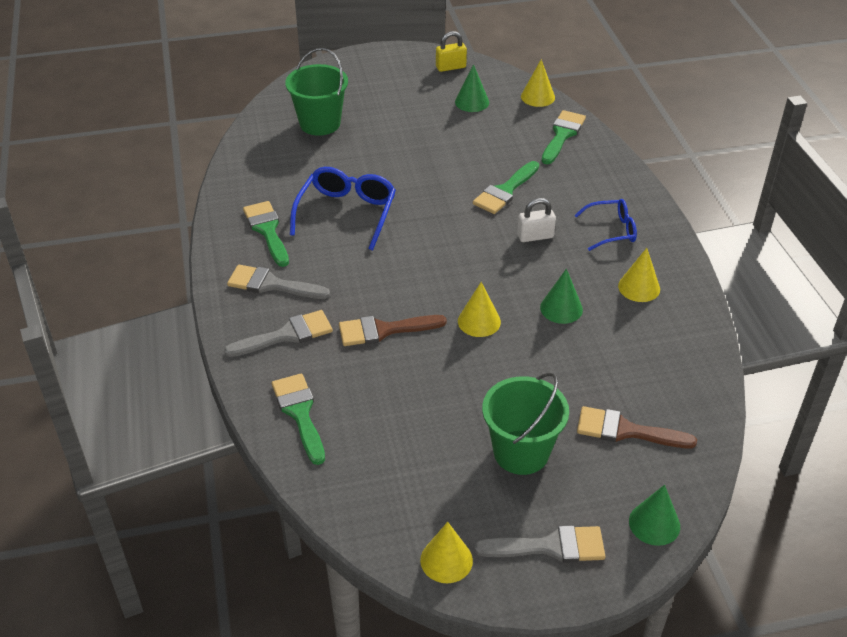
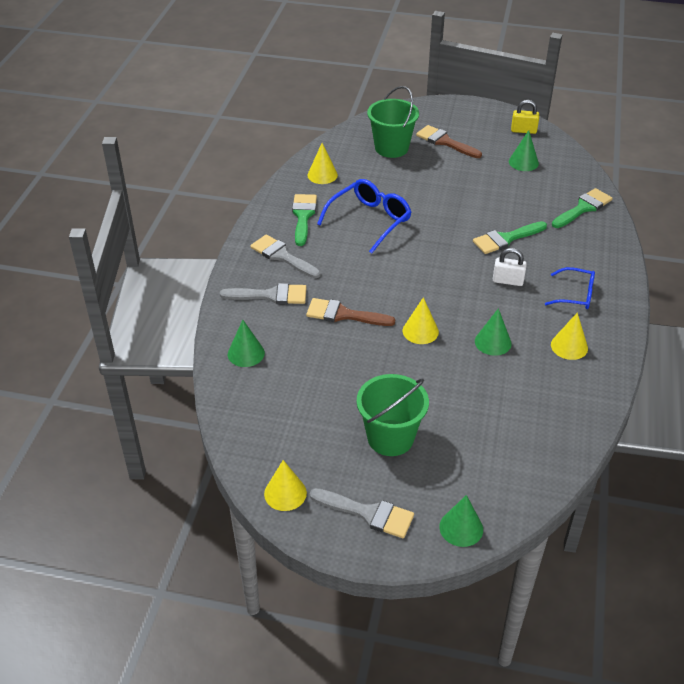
camera: 25 degrees right, 0 degrees up
(299, 413) = (246, 353): green brush -> green cone
(537, 97) = (582, 172): yellow cone -> yellow cone (322, 175)
(626, 431) = (484, 451): brown brush -> brown brush (445, 142)

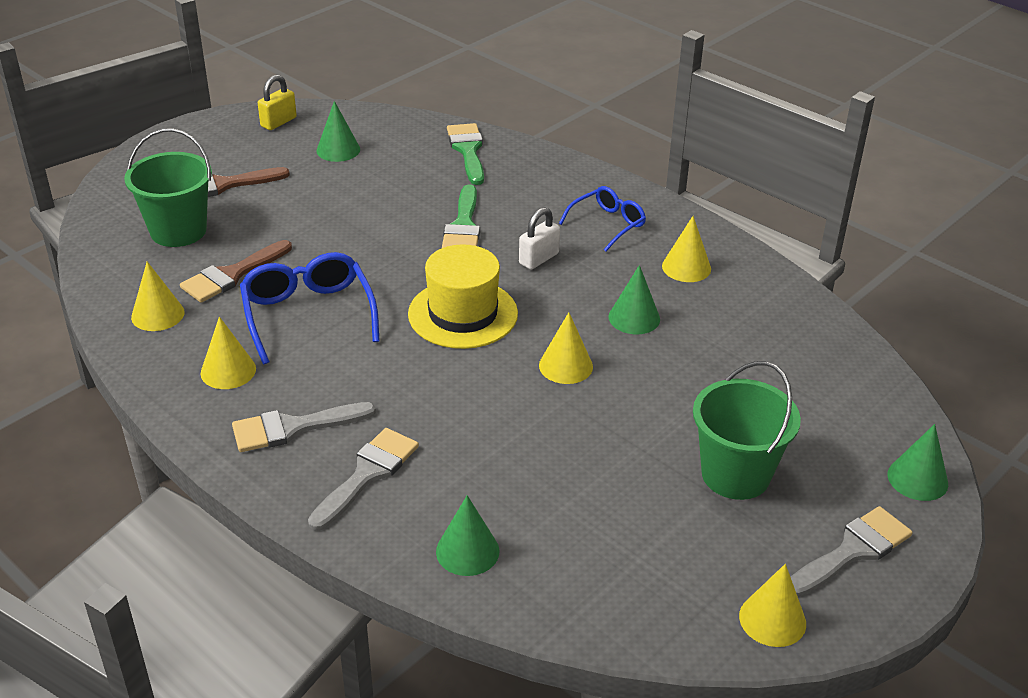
camera: 60 degrees left, 5 degrees down
(303, 216) = (228, 371): green brush -> yellow cone
(343, 314) = (474, 419): brown brush -> brown brush (232, 275)
(426, 273) = (463, 314): none -> yellow hat

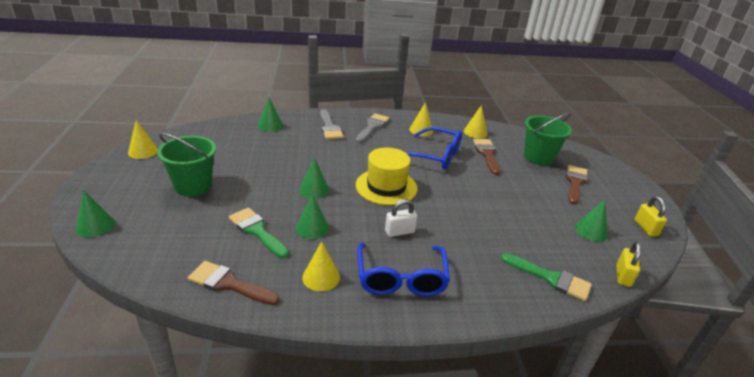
camera: 130 degrees right, 5 degrees down
(400, 118) = (623, 276): none -> yellow padlock
(463, 226) = (460, 227): green brush -> green brush (257, 231)
(539, 259) = (399, 231): white padlock -> white padlock turned 75 degrees clockwise
(565, 366) = (314, 189): yellow cone -> green cone
(607, 224) = (401, 278): blue glasses -> blue glasses, size x1.59
(790, 312) = (228, 284): none -> brown brush
(852, 551) = (119, 183): grey brush -> none

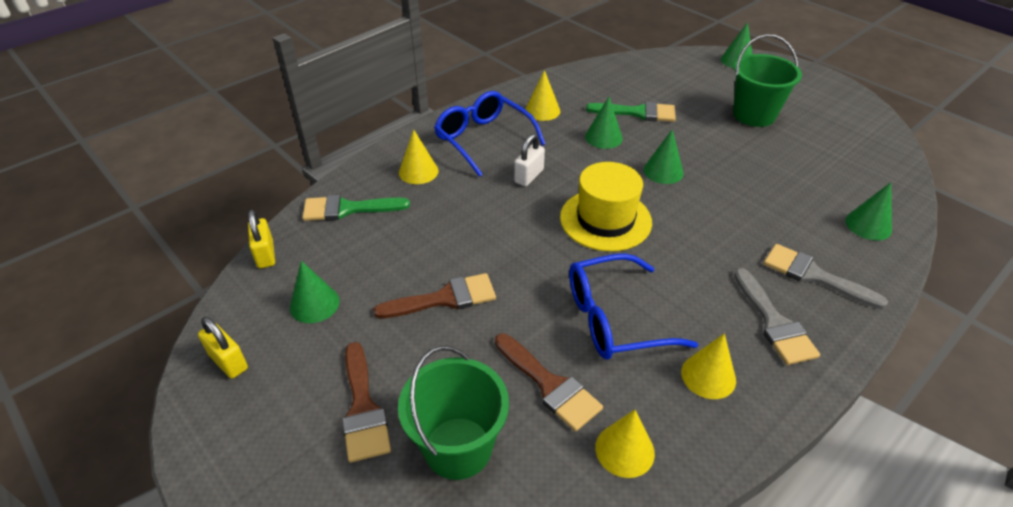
camera: 145 degrees right, 10 degrees up
(143, 151) = (864, 116): yellow cone -> yellow cone (418, 171)
(228, 284) = (593, 78): brown brush -> brown brush (445, 298)

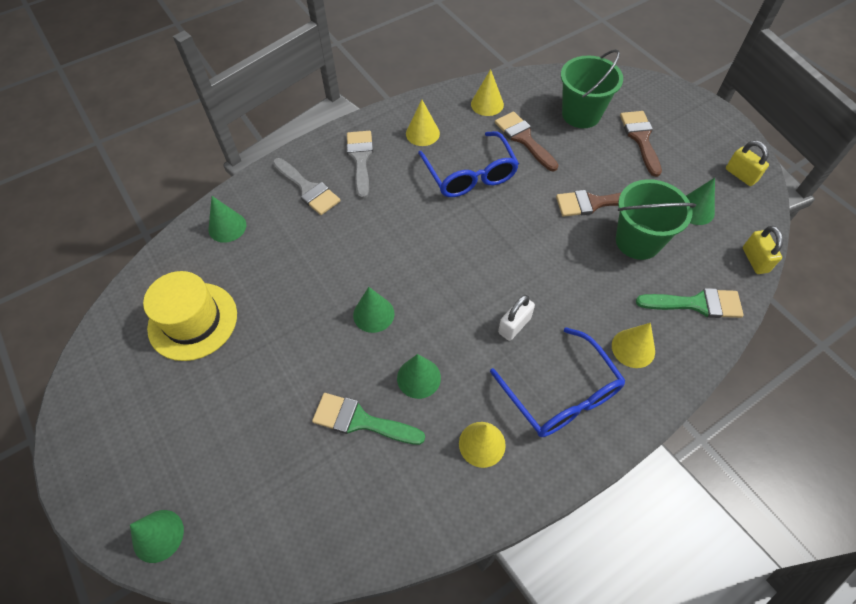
camera: 170 degrees left, 15 degrees up
(605, 219) = (451, 260): yellow hat -> yellow hat (193, 321)
(615, 318) = (470, 174): blue glasses -> blue glasses turned 75 degrees clockwise
(754, 115) = (221, 395): green bucket -> green bucket (638, 241)

